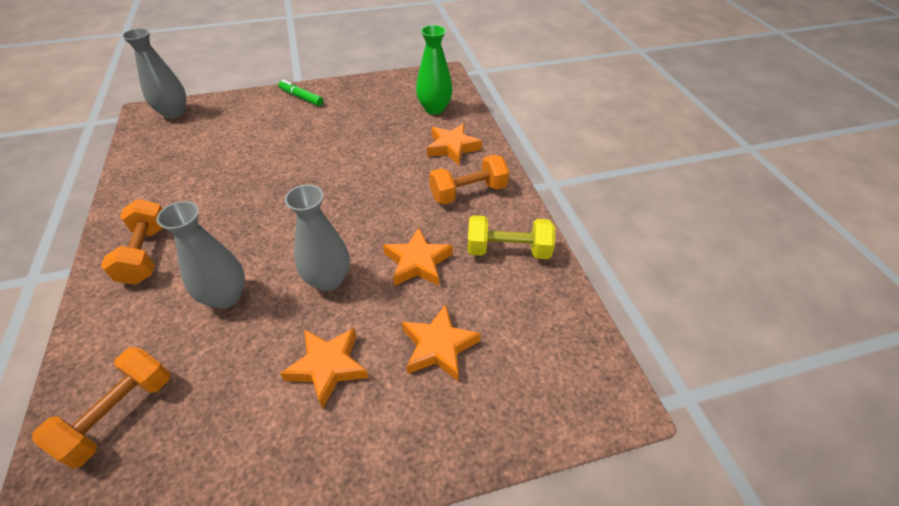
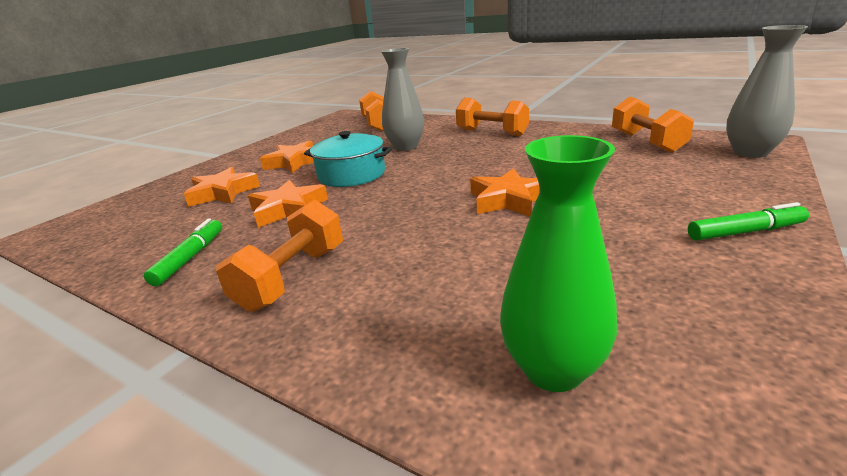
camera: 140 degrees right, 20 degrees down
(159, 153) = (646, 142): none -> orange dumbbell
(328, 279) = (352, 175): grey vase -> turquoise pot
(452, 147) = (393, 316): orange star -> orange star (508, 199)
(508, 250) = (190, 258): yellow dumbbell -> green marker

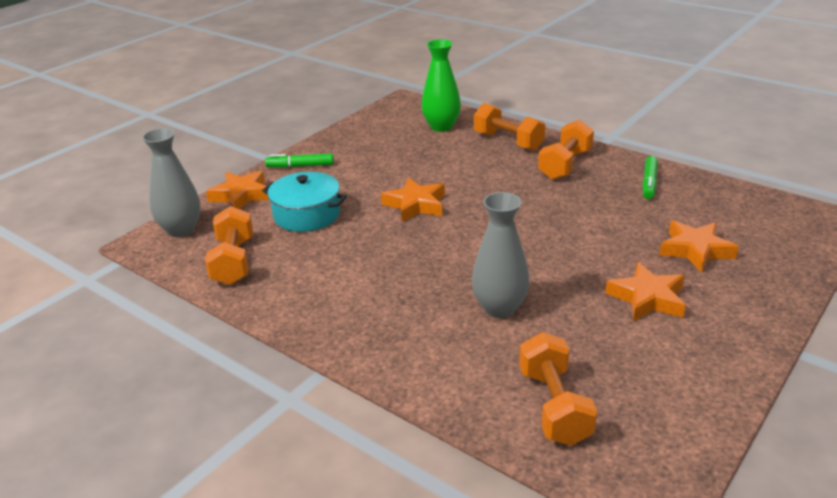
camera: 175 degrees left, 5 degrees up
(288, 209) = (602, 218): orange star -> orange star (241, 195)
(352, 175) = (558, 258): turquoise pot -> turquoise pot (307, 215)
(491, 132) = (375, 323): orange dumbbell -> orange dumbbell (508, 141)

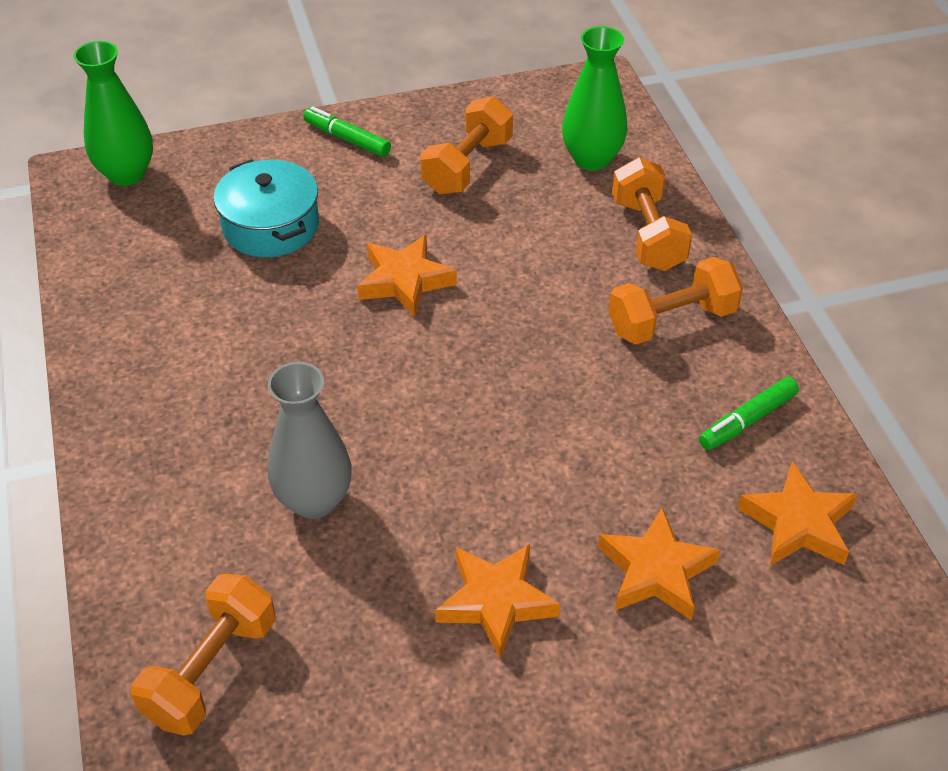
camera: 35 degrees right, 15 degrees up
(181, 230) = (126, 174): grey vase -> green vase
(233, 262) = (128, 254): orange dumbbell -> orange dumbbell (467, 166)
(241, 195) = (237, 153): orange star -> orange star (798, 523)

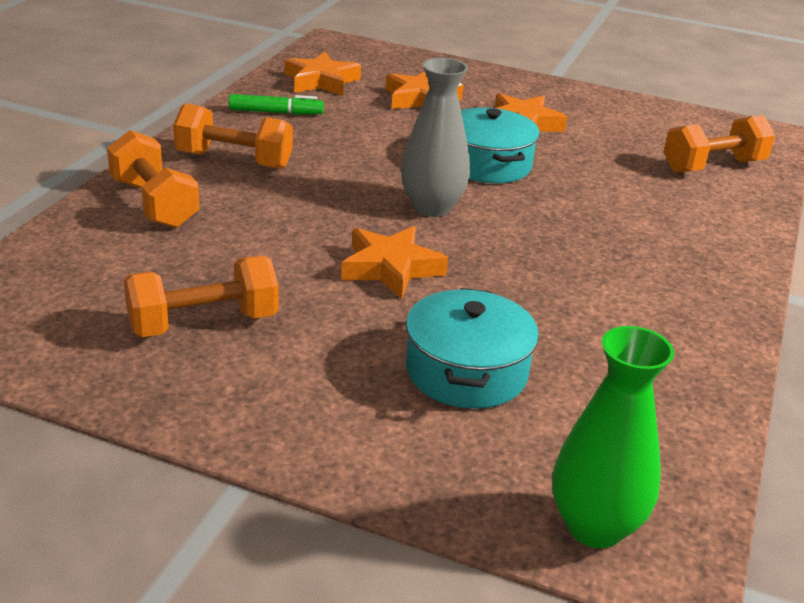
camera: 145 degrees left, 15 degrees down
(314, 500) = (594, 195): grey vase -> grey vase (432, 207)
(347, 139) = (282, 420): green marker -> none
(460, 480) = (487, 164): none -> turquoise pot
(591, 159) = (87, 269): green vase -> none
(648, 234) = (154, 203): orange dumbbell -> orange dumbbell turned 60 degrees counterclockwise

